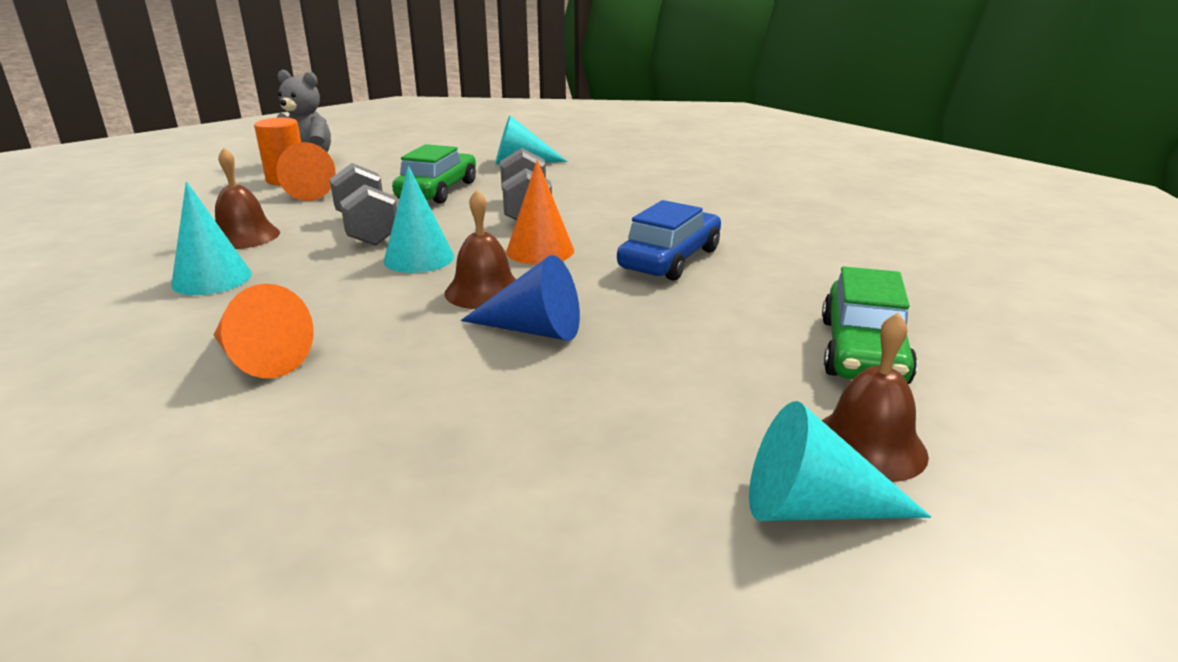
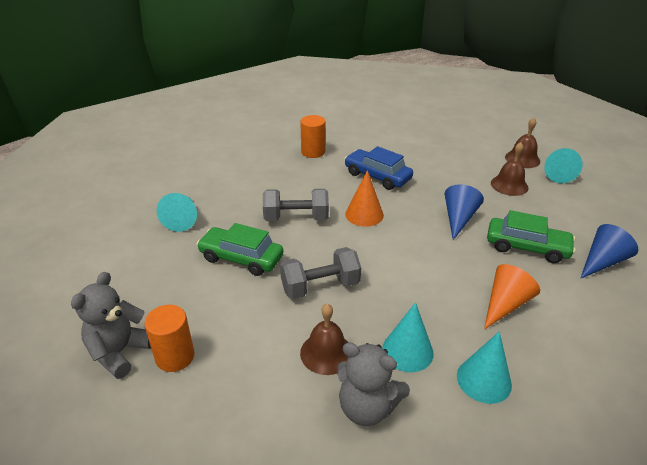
camera: 85 degrees left, 10 degrees up
(142, 257) = (367, 407): none -> grey teddy bear
(315, 191) = (220, 329): orange cone -> none
(340, 517) = (602, 262): none -> blue cone
(419, 258) = (374, 259): turquoise cone -> turquoise cone (484, 380)
(484, 291) = (418, 233): brown bell -> brown bell (509, 185)
(729, 212) = (313, 152): none -> orange cylinder
(862, 351) = (462, 148): green car -> green car (527, 247)

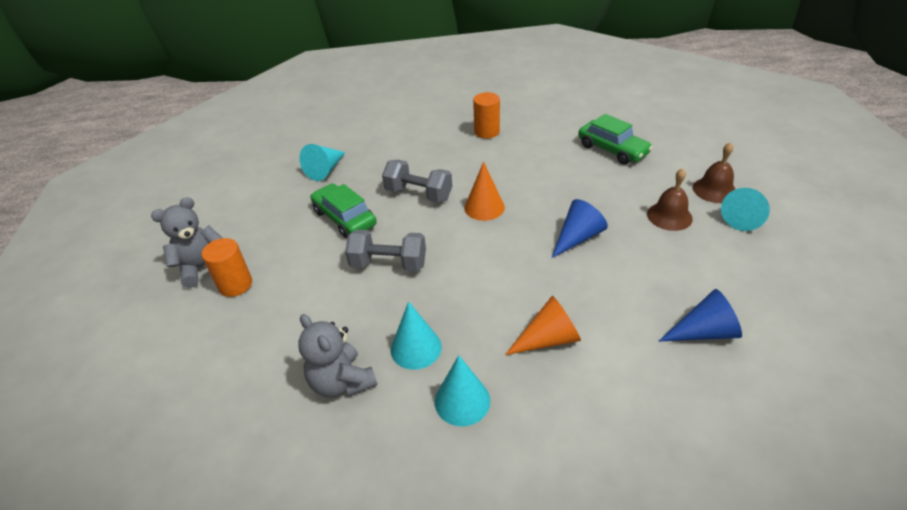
camera: 30 degrees right, 5 degrees up
(326, 353) = (347, 324): brown bell -> none
(377, 176) = (530, 171): blue car -> none
(527, 247) = (627, 289): green car -> green car (612, 149)

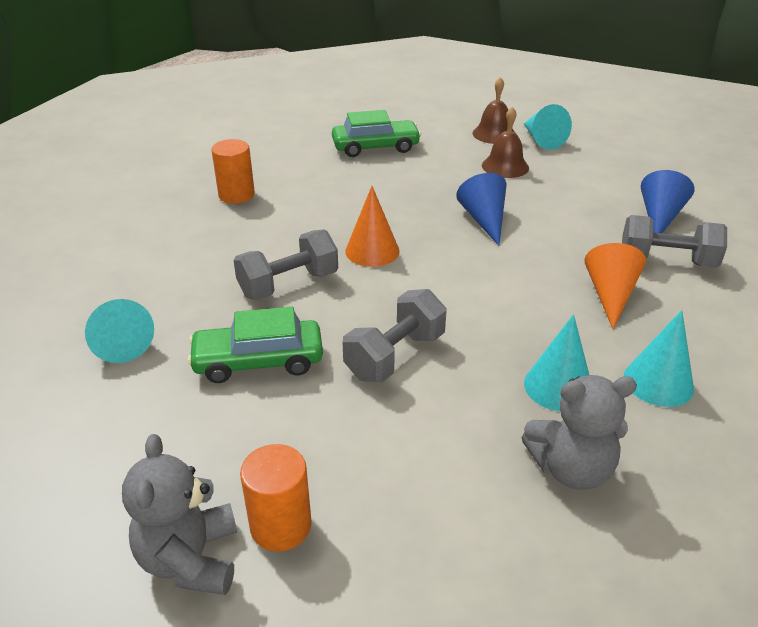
camera: 60 degrees left, 5 degrees down
(634, 358) = (666, 261): none -> grey dumbbell

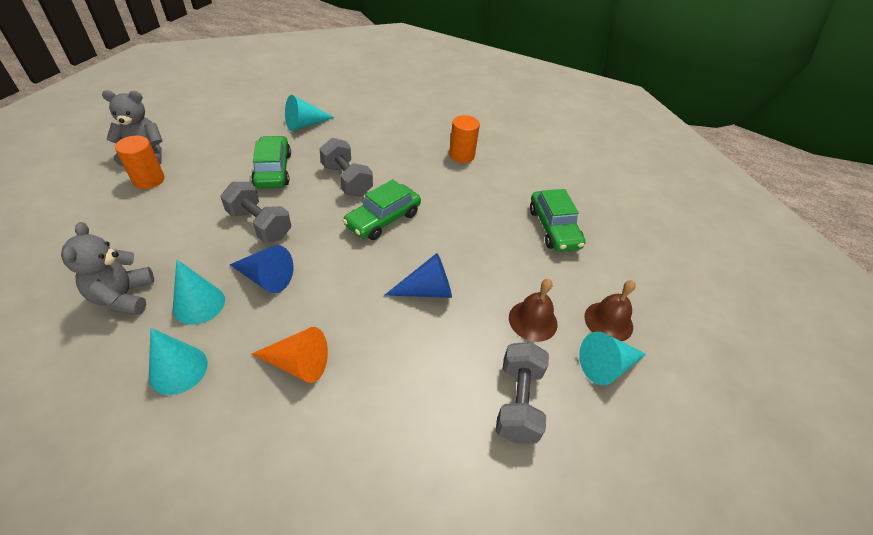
camera: 85 degrees right, 10 degrees up
(372, 251) = (383, 219): orange cone -> green car
(659, 217) = (432, 450): blue cone -> blue cone (266, 278)
(666, 261) = (344, 430): grey dumbbell -> grey dumbbell (518, 402)

